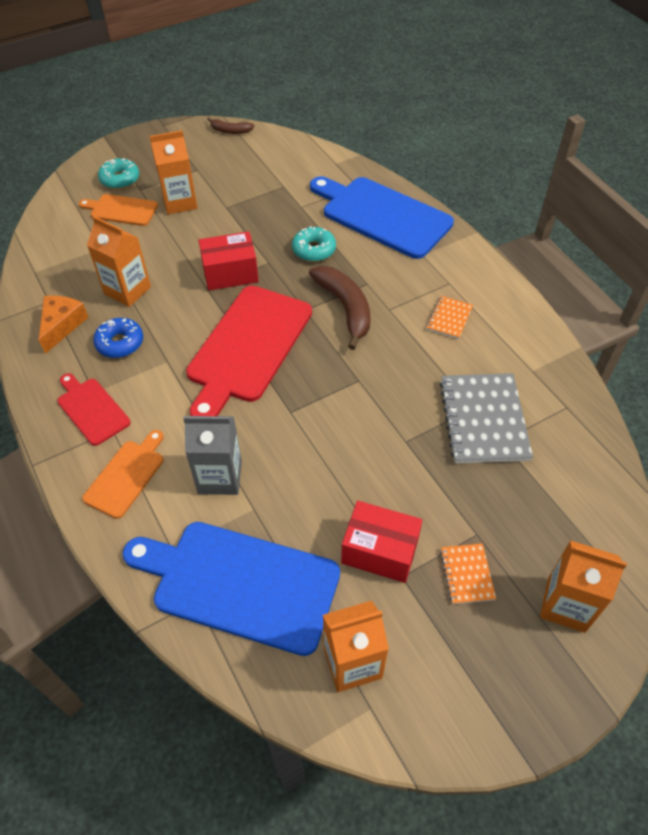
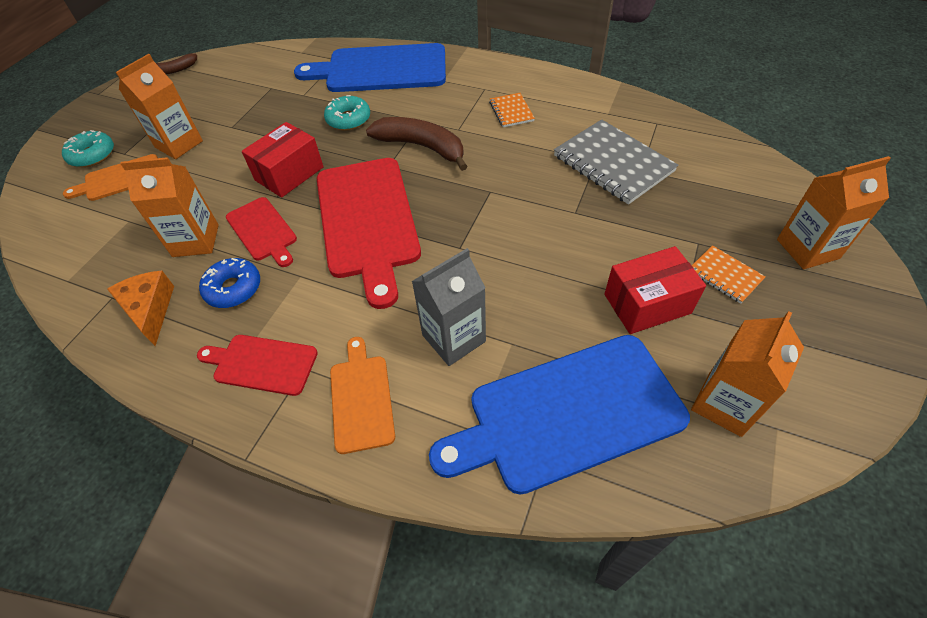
camera: 35 degrees left, 0 degrees up
(174, 310) = (263, 231): none -> red cutting board

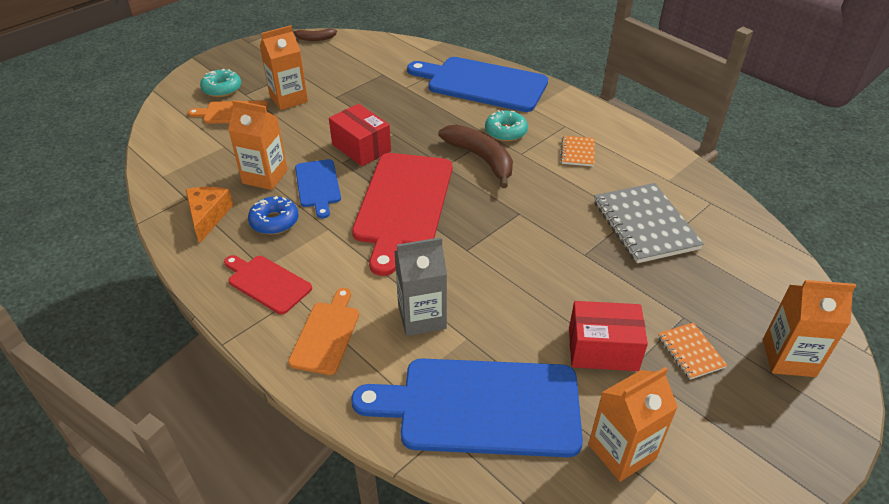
camera: 20 degrees right, 10 degrees down
(263, 231) = (318, 185): red cutting board -> blue cutting board
(289, 174) = (361, 148): red box -> red box turned 75 degrees clockwise
(348, 119) = (432, 118): turquoise donut -> turquoise donut (505, 132)

